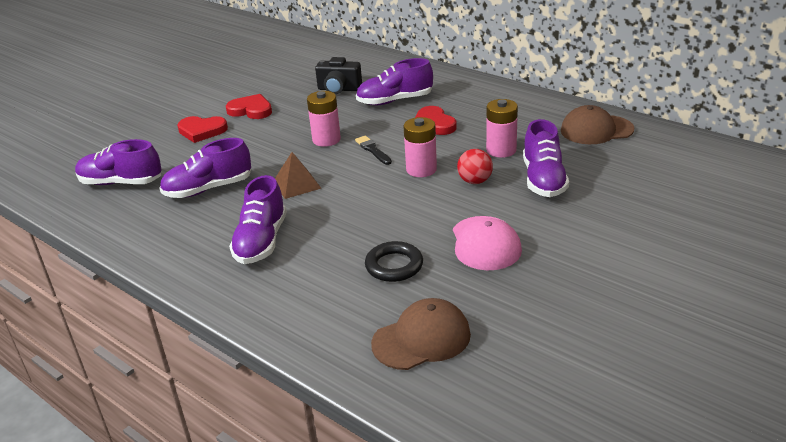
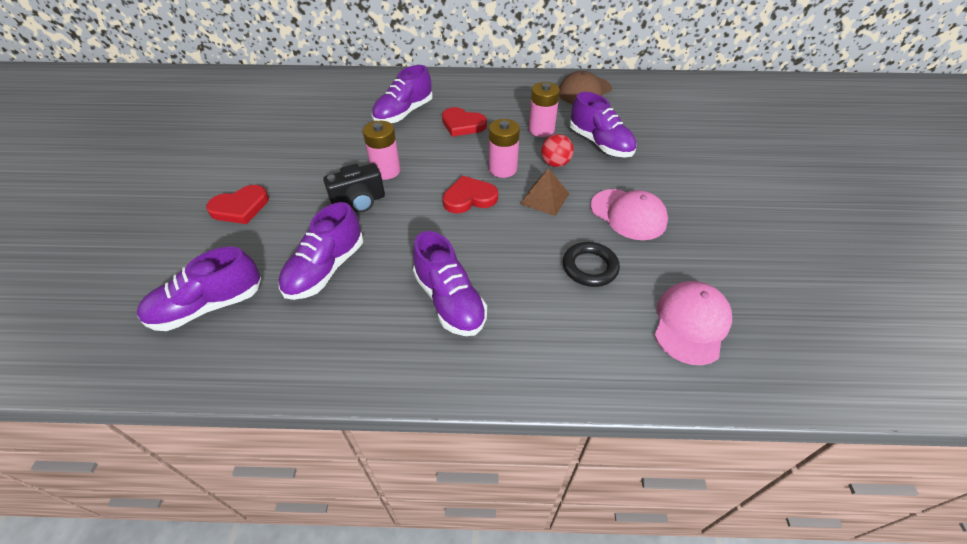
camera: 40 degrees left, 15 degrees up
(251, 110) = (271, 166): red heart -> red heart (469, 198)
(297, 184) = (412, 226): brown pyramid -> brown pyramid (544, 198)
(339, 89) = (338, 117): black camera -> black camera (359, 202)
(373, 150) = (440, 166): black brush -> none
(421, 339) = (690, 324): brown cap -> pink cap

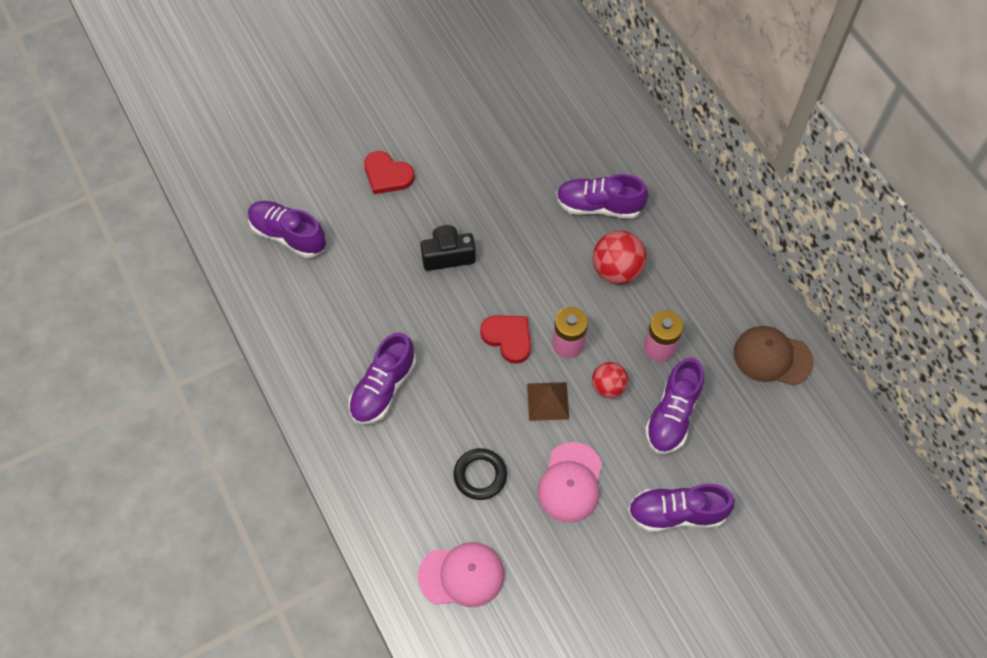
camera: 60 degrees right, 15 degrees up
(326, 269) = (363, 283): purple shoe -> purple shoe (676, 513)
(359, 202) = (448, 255): black camera -> black camera turned 135 degrees clockwise
(386, 171) = (501, 249): pink battery -> none
(462, 124) = (617, 270): red heart -> red ball

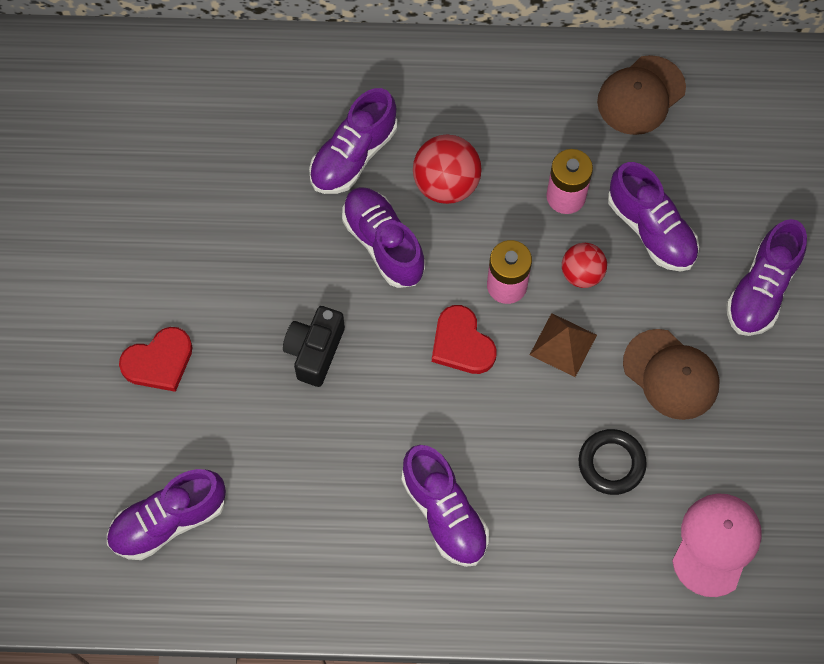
camera: 60 degrees left, 5 degrees up
(508, 338) = (462, 343): red heart -> red heart turned 105 degrees counterclockwise
(548, 255) = (383, 244): none -> purple shoe
(570, 482) = (671, 374): pink cap -> brown cap

